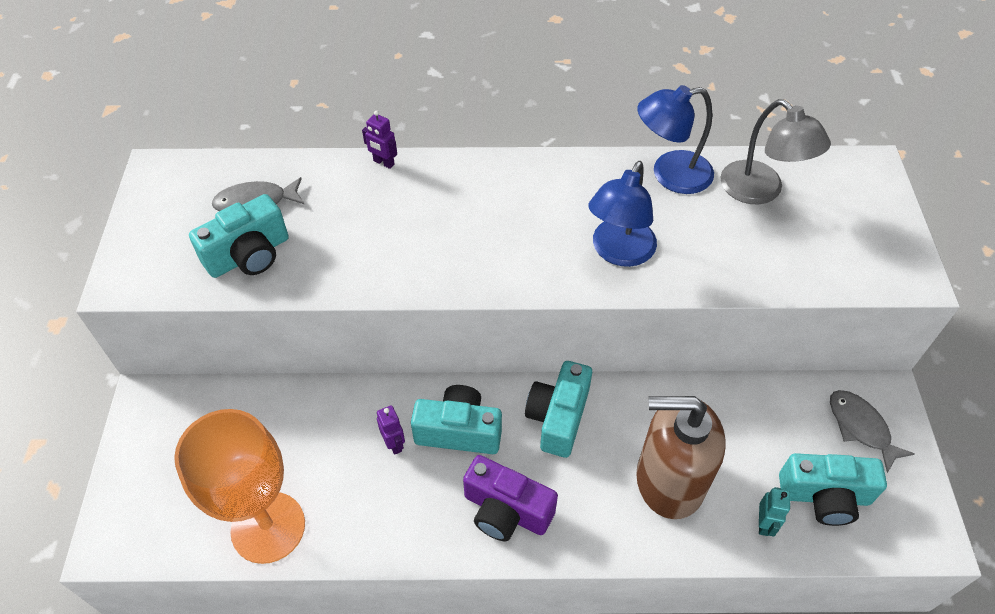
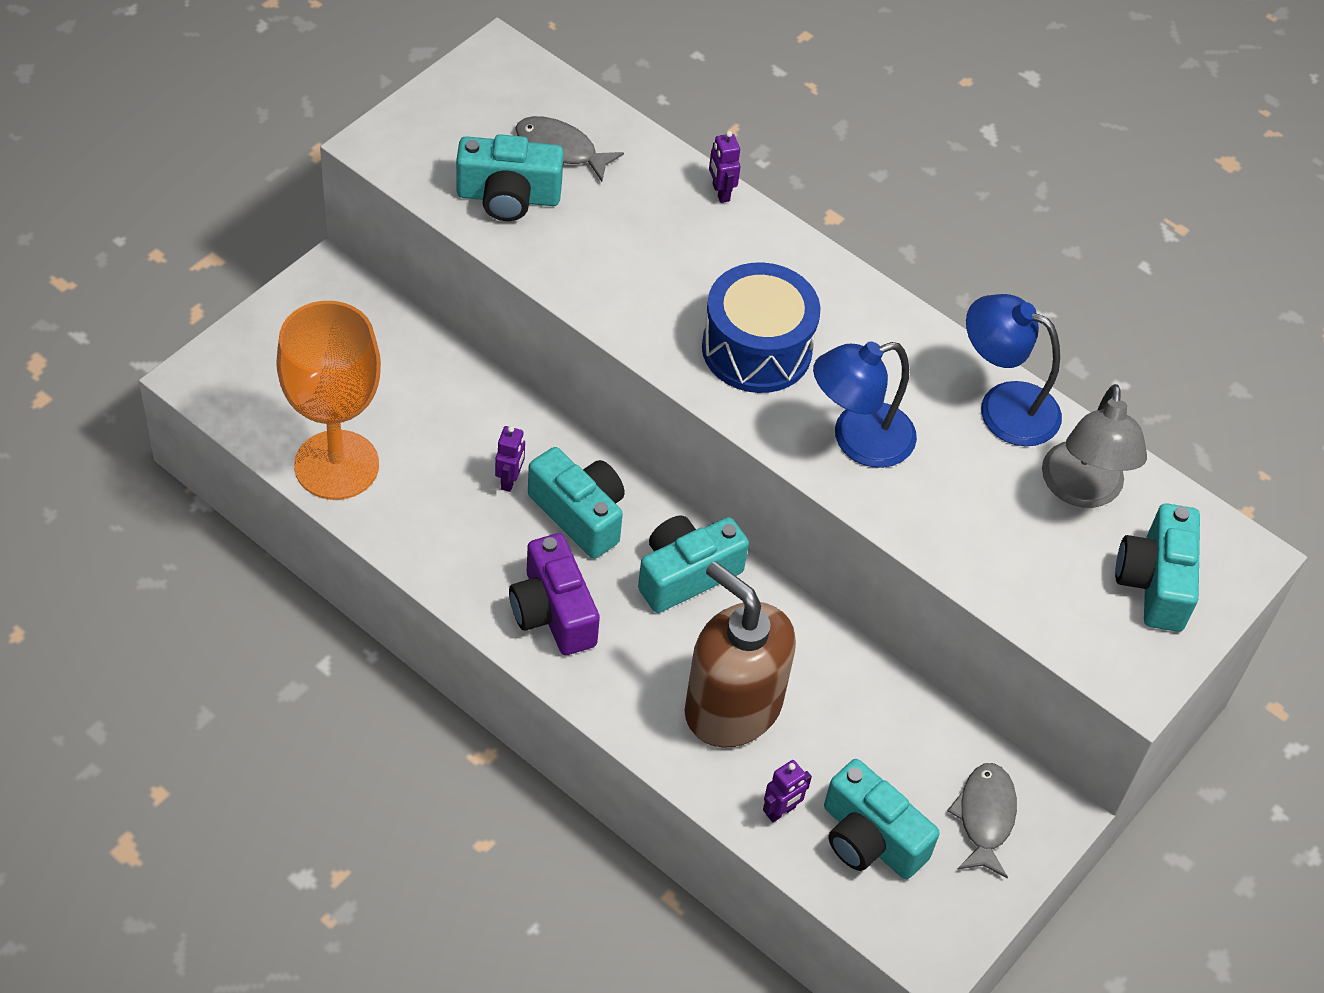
camera: 35 degrees right, 0 degrees up
(503, 240) = (756, 349): none -> blue drum
(764, 524) = (781, 811): turquoise robot -> purple robot
(853, 214) = (1154, 582): none -> turquoise camera

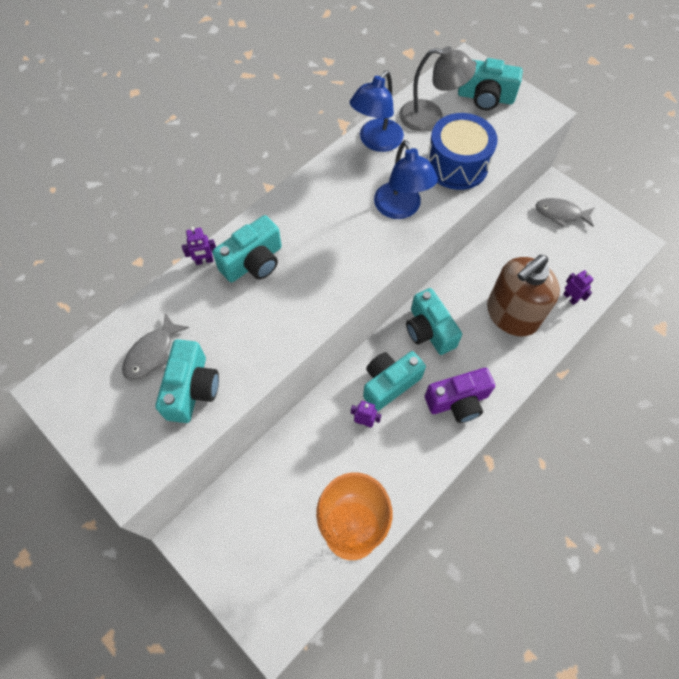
camera: 80 degrees left, 10 degrees up
(756, 349) = (333, 252): blue drum -> blue drum (457, 165)
(870, 839) = (579, 261): turquoise camera -> turquoise camera (253, 262)

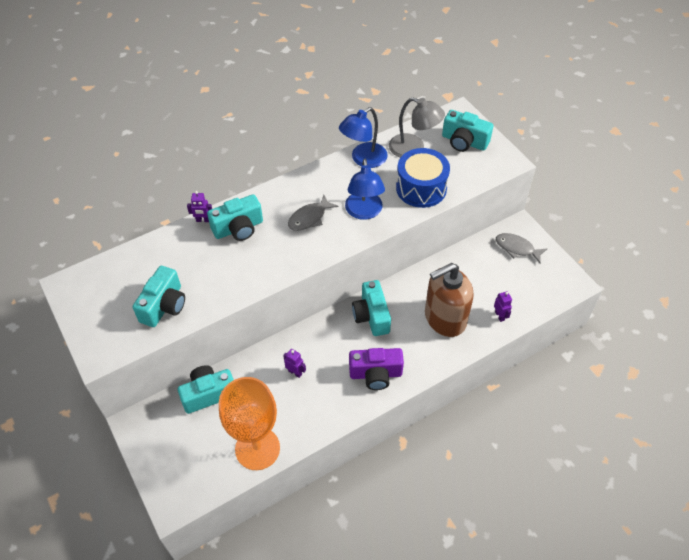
camera: 15 degrees right, 10 degrees down
(152, 353) = (144, 276): grey fish -> grey fish (309, 218)
(389, 383) = (325, 348): turquoise camera -> turquoise camera (208, 394)

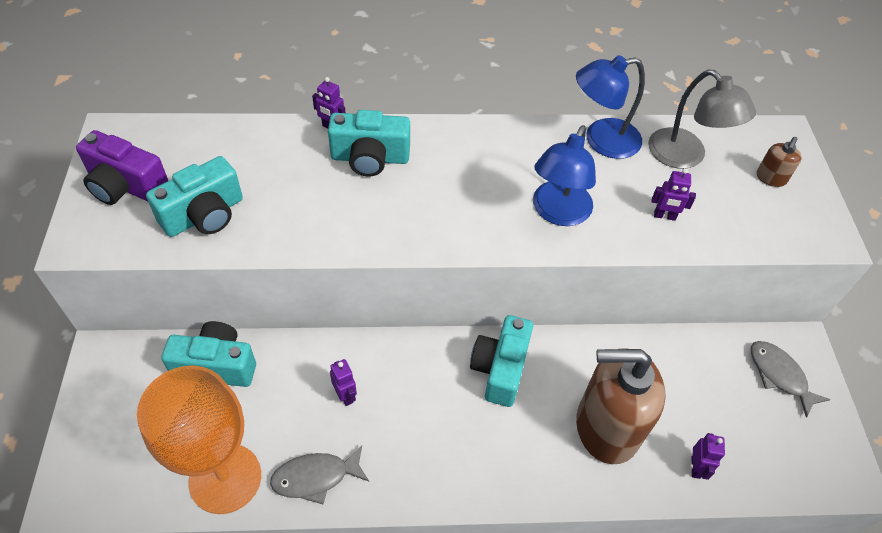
camera: 25 degrees right, 0 degrees up
(309, 218) = (474, 186): grey fish -> grey fish (315, 477)
(375, 374) = (454, 458): purple camera -> purple camera (126, 186)
(421, 188) = (664, 216): blue drum -> purple robot
(464, 142) = (770, 178): turquoise camera -> brown soap dispenser

